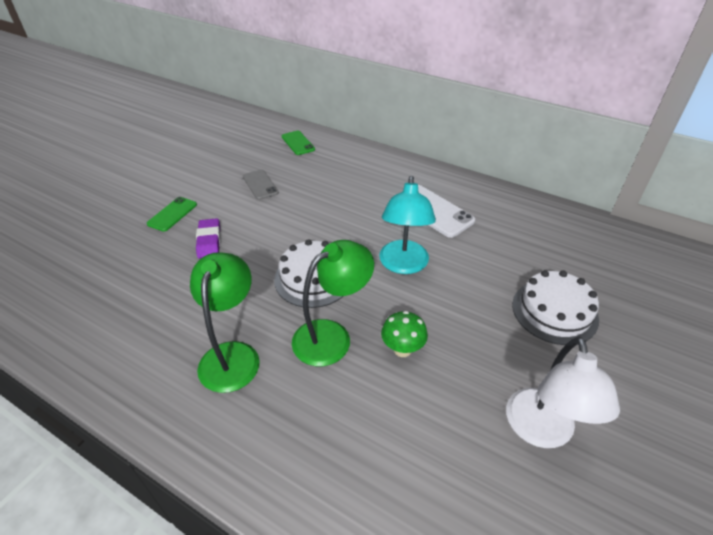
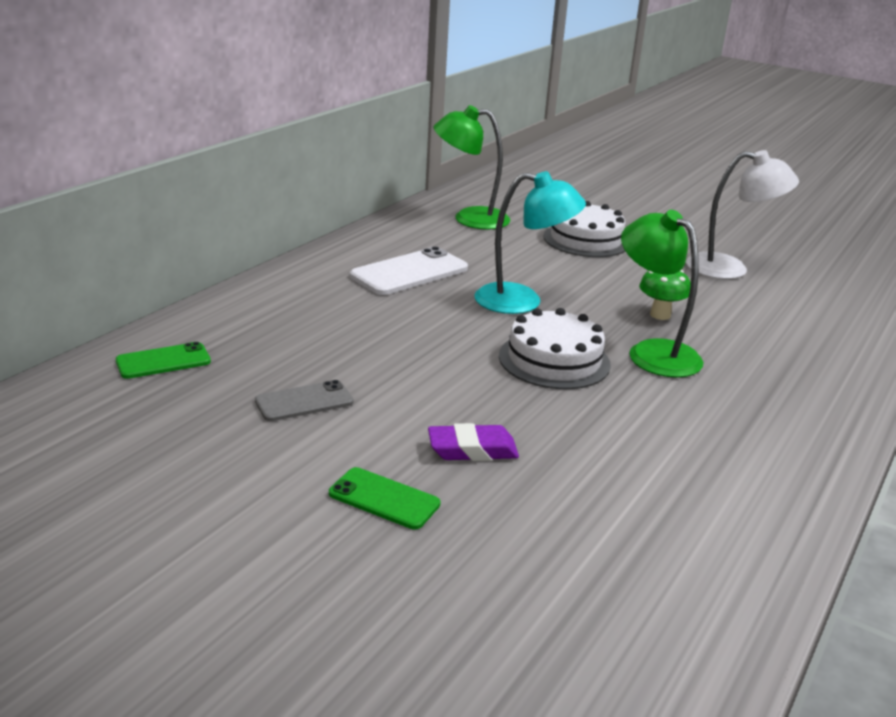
camera: 90 degrees left, 15 degrees down
(232, 355) = (706, 419): green lamp -> green lamp (469, 218)

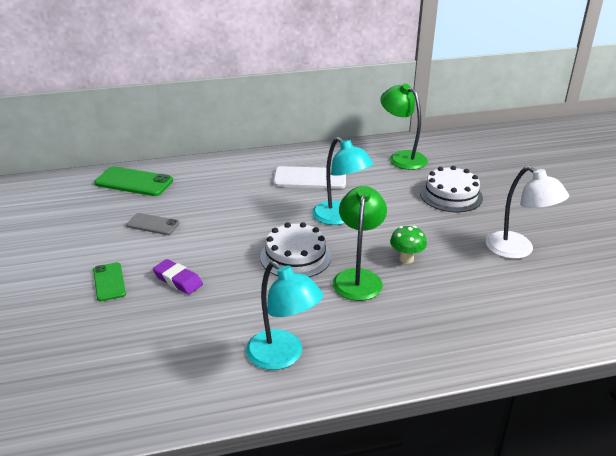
camera: 45 degrees right, 5 degrees up
(163, 361) = (134, 182): green phone -> green phone, size x1.63
(736, 465) = (282, 356): none -> turquoise lamp

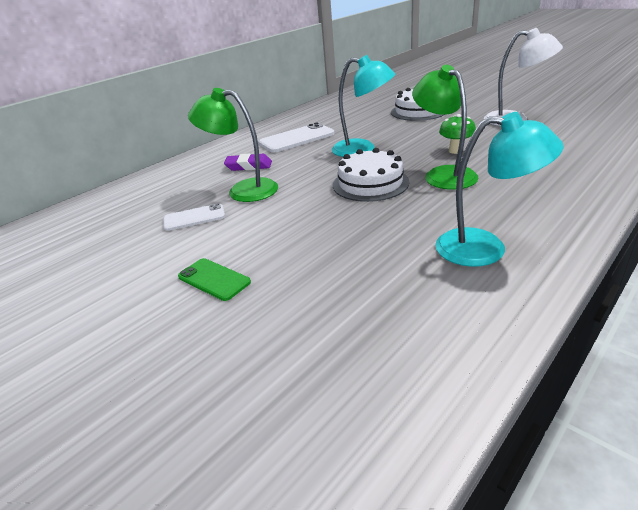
camera: 30 degrees left, 0 degrees up
(134, 182) = (124, 198): green phone -> none
(153, 224) = (194, 218): grey phone -> white phone
(178, 280) = (290, 244): purple eraser -> purple eraser (249, 166)
(402, 157) = (347, 106): green lamp -> green lamp (243, 190)

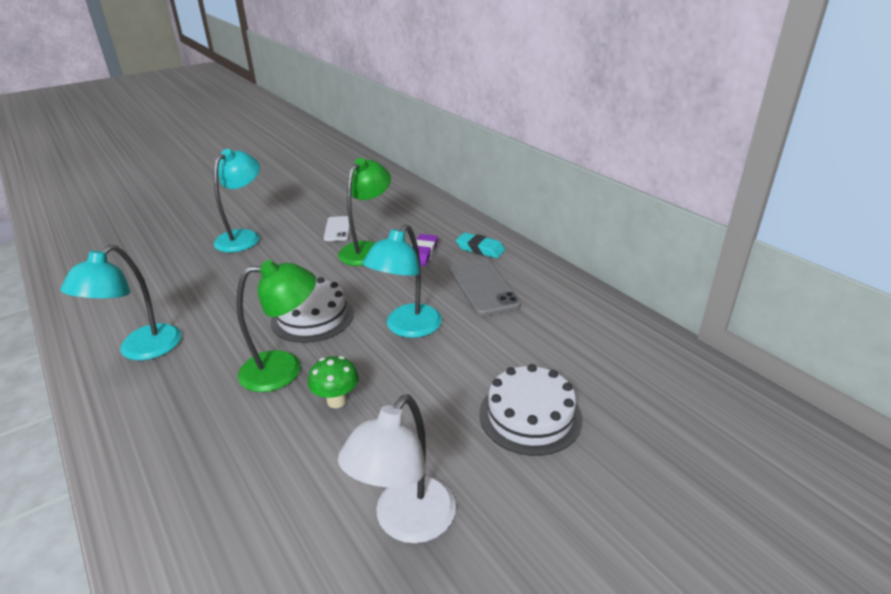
camera: 100 degrees right, 0 degrees up
(214, 279) = (243, 237): green phone -> turquoise lamp
(238, 148) = (480, 249): none -> turquoise eraser
(297, 138) = (483, 287): white phone -> grey phone

